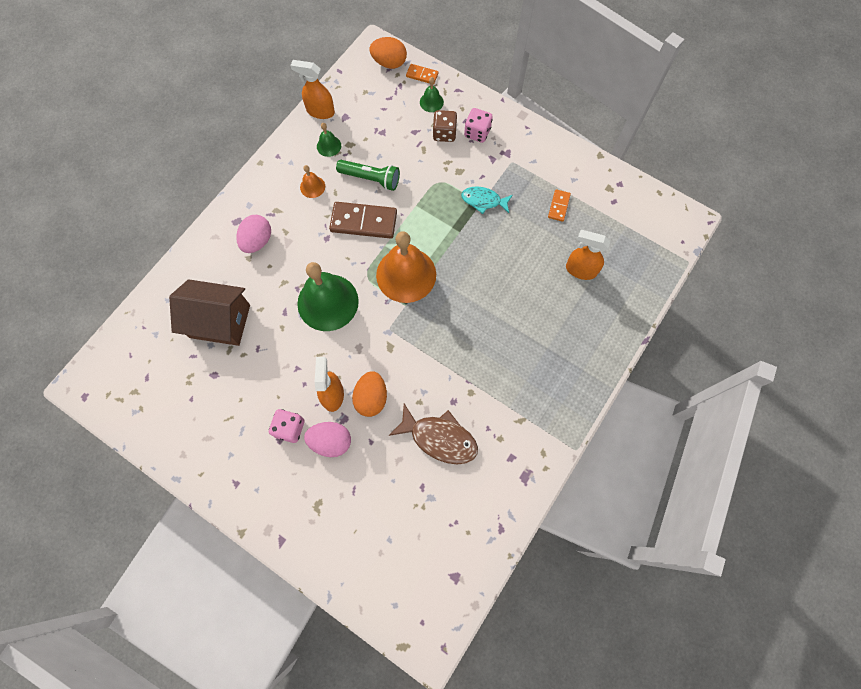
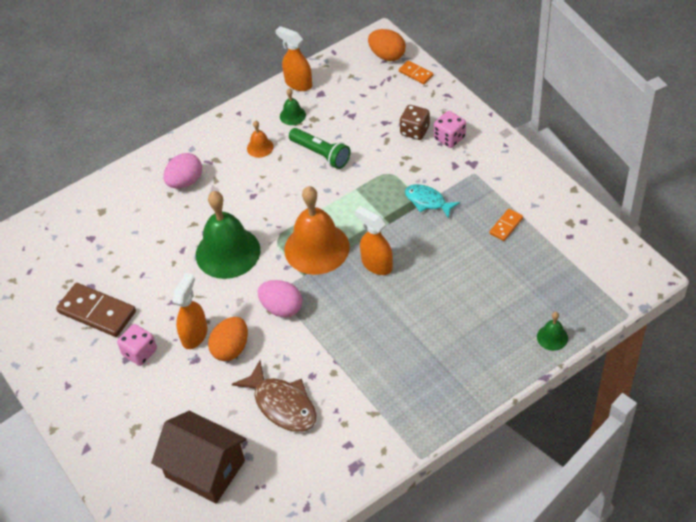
camera: 25 degrees right, 20 degrees down
(220, 321) = (118, 241): brown house -> brown house (205, 469)
(331, 441) = (174, 376): pink egg -> pink egg (282, 308)
(363, 221) = (296, 190): brown domino -> brown domino (97, 312)
(431, 102) = (414, 99): green bell -> green bell (552, 337)
(580, 270) = (502, 291): orange spray bottle -> orange spray bottle (376, 264)

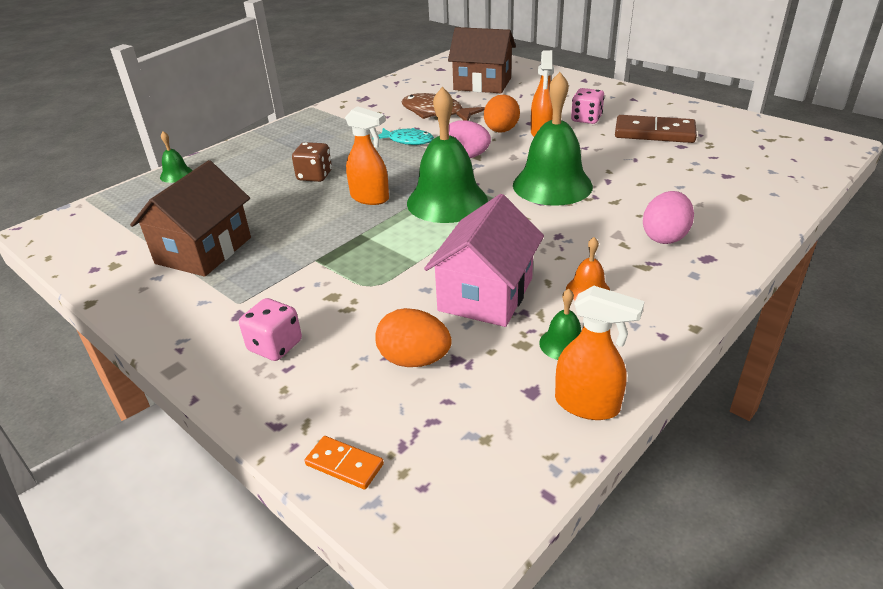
camera: 165 degrees right, 15 degrees down
(316, 248) = (447, 201): orange bell -> green bell
(321, 154) = (485, 294): green flashlight -> pink house
(387, 55) = (417, 503): orange egg -> orange egg (414, 360)
(414, 131) = (337, 349): brown dice -> brown dice (314, 176)
(427, 201) = (310, 261): turquoise fish -> turquoise fish (407, 141)
(506, 226) = (204, 250): orange domino -> brown house

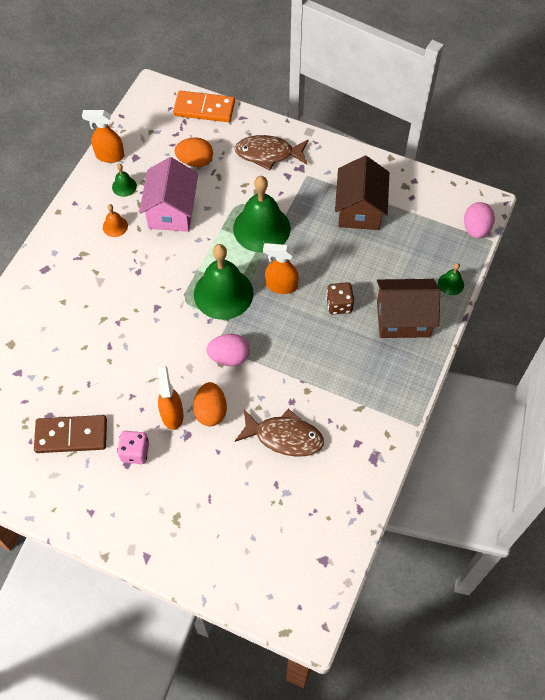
camera: 160 degrees right, 25 degrees up
(275, 346) = (268, 154): pink dice -> brown fish
(344, 464) = (204, 109): orange domino -> orange domino, size x1.96
(407, 141) = (289, 375): turquoise fish -> none
(482, 84) = (259, 521): brown house -> brown house (403, 318)
(552, 185) = (151, 330): green bell -> green bell (261, 228)
(665, 237) = (69, 284): pink egg -> pink egg (476, 229)

